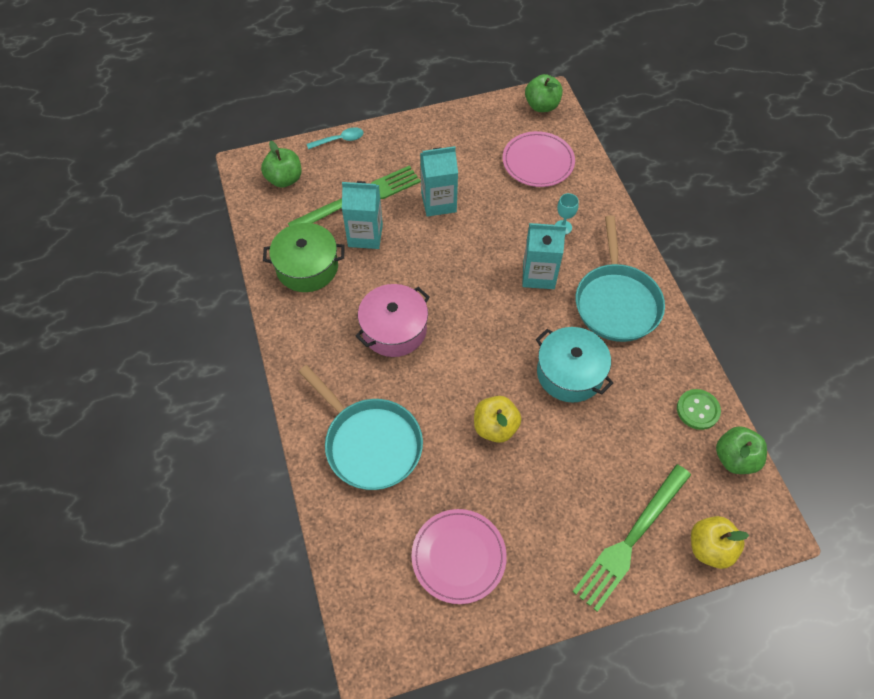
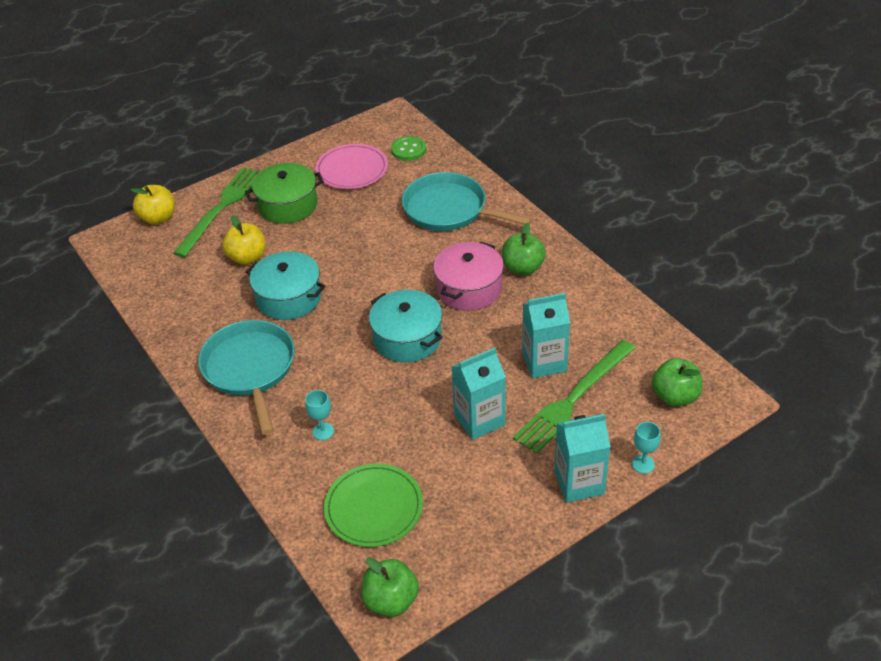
camera: 165 degrees right, 15 degrees down
(307, 267) = (586, 316): green pot -> green pot (288, 205)
(339, 140) = (643, 464): turquoise spoon -> turquoise goblet
(470, 292) = (407, 338): none -> turquoise pot
(495, 427) = (347, 244): yellow apple -> yellow apple (247, 257)
(538, 162) = (374, 507): pink plate -> green plate
(538, 275) = (339, 373): turquoise carton -> turquoise carton (579, 482)
(697, 410) = (165, 300): green button -> green button (408, 150)
(735, 458) = (133, 275): green apple -> green apple (523, 268)

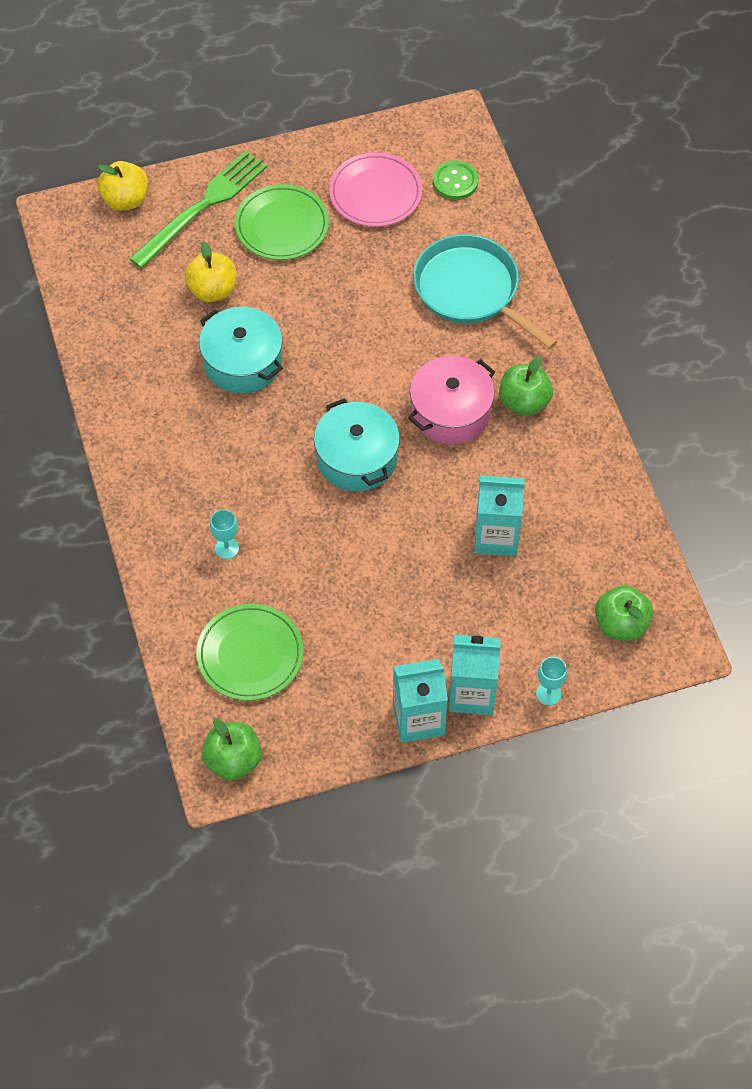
camera: 15 degrees right, 15 degrees up
(250, 369) = (172, 445): turquoise pan -> none
(288, 205) = (282, 225): green pot -> green plate
(479, 420) = (397, 586): turquoise carton -> turquoise carton (418, 719)
(573, 398) = (509, 592): green fork -> none

